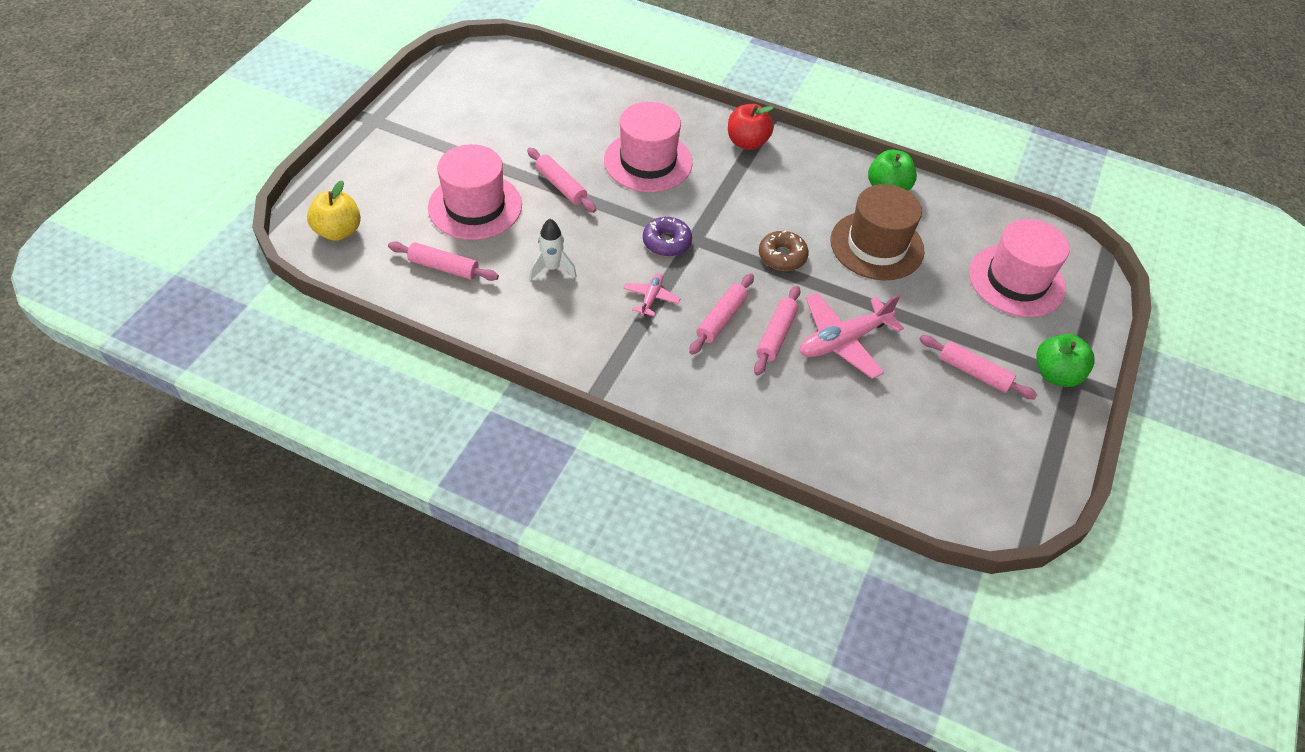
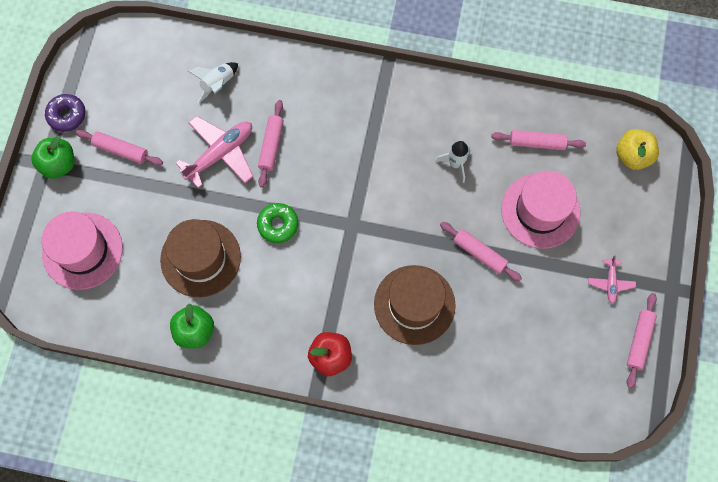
camera: 170 degrees right, 20 degrees up
(648, 161) = (414, 304): pink hat -> brown hat
(651, 298) = (372, 155): pink plane -> pink plane (610, 282)
(666, 242) = (374, 214): purple donut -> purple donut (67, 115)
(721, 319) = (315, 150): pink rolling pin -> pink rolling pin (639, 341)
(782, 256) = (278, 225): brown donut -> green donut
(838, 422) = (218, 84): none -> white rocket

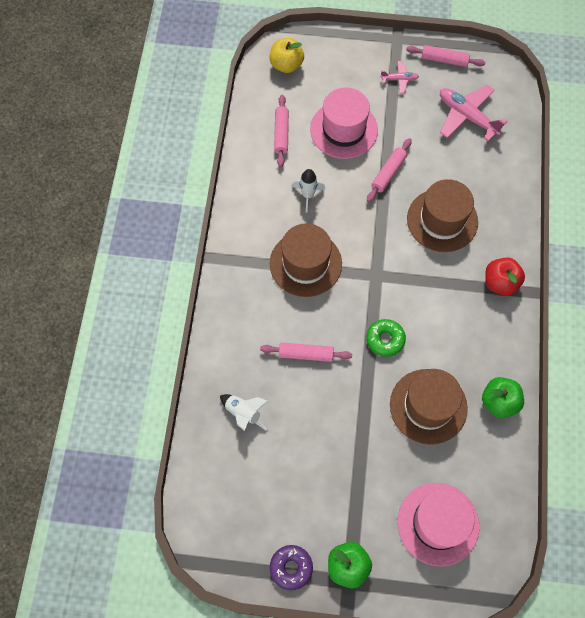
camera: 95 degrees left, 5 degrees down
(121, 150) = (325, 502): pink rolling pin -> none
(220, 154) = (319, 401): pink plane -> pink plane (467, 116)
(373, 154) = (305, 263): none -> brown hat

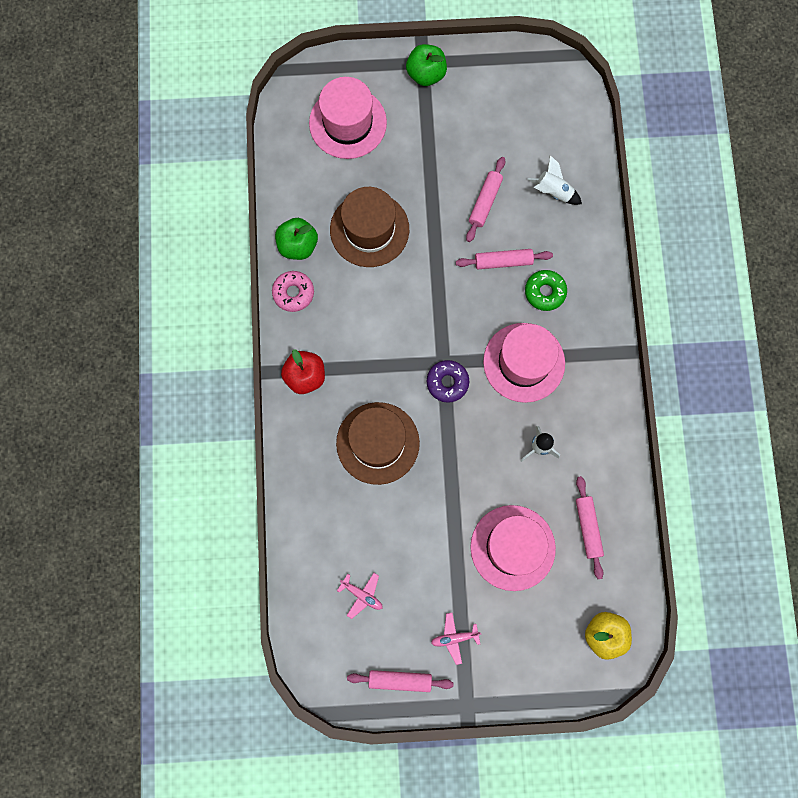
camera: 170 degrees right, 10 degrees up
(291, 568) = (477, 65): purple donut -> purple donut (447, 382)
(305, 263) = (524, 362): brown hat -> pink hat
(385, 339) = (423, 291): green donut -> green donut (545, 292)
(388, 173) = (448, 495): pink rolling pin -> pink rolling pin (485, 202)
(467, 116) = (362, 595): pink plane -> pink plane, size x0.52
(506, 357) = (293, 293): none -> pink donut

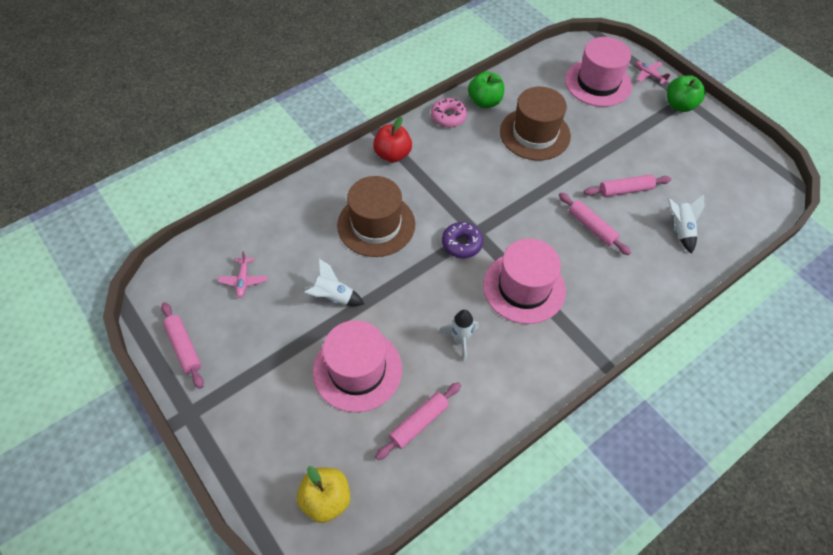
camera: 55 degrees right, 20 degrees down
(430, 526) = (333, 297): none -> white rocket
(454, 638) = (246, 369): pink plane -> pink plane (649, 75)
(545, 292) = (595, 269): green donut -> none

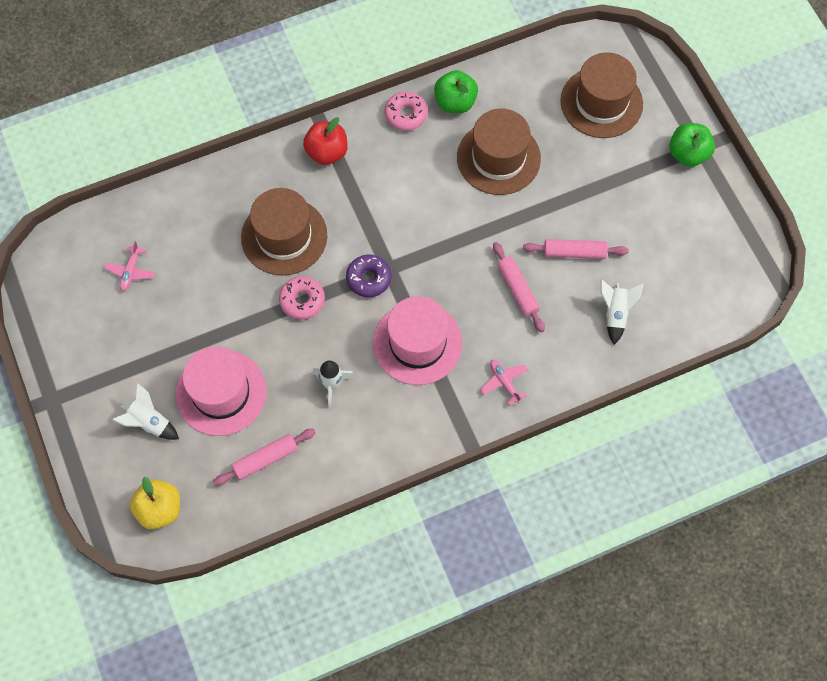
camera: 15 degrees right, 10 degrees up
(184, 347) = (59, 331): pink rolling pin -> none
(333, 297) = (217, 310): white rocket -> white rocket (149, 422)
(409, 273) = (302, 300): none -> pink donut
(598, 83) = (601, 102): pink hat -> brown hat
(649, 75) = (669, 104): pink plane -> pink plane (504, 382)

